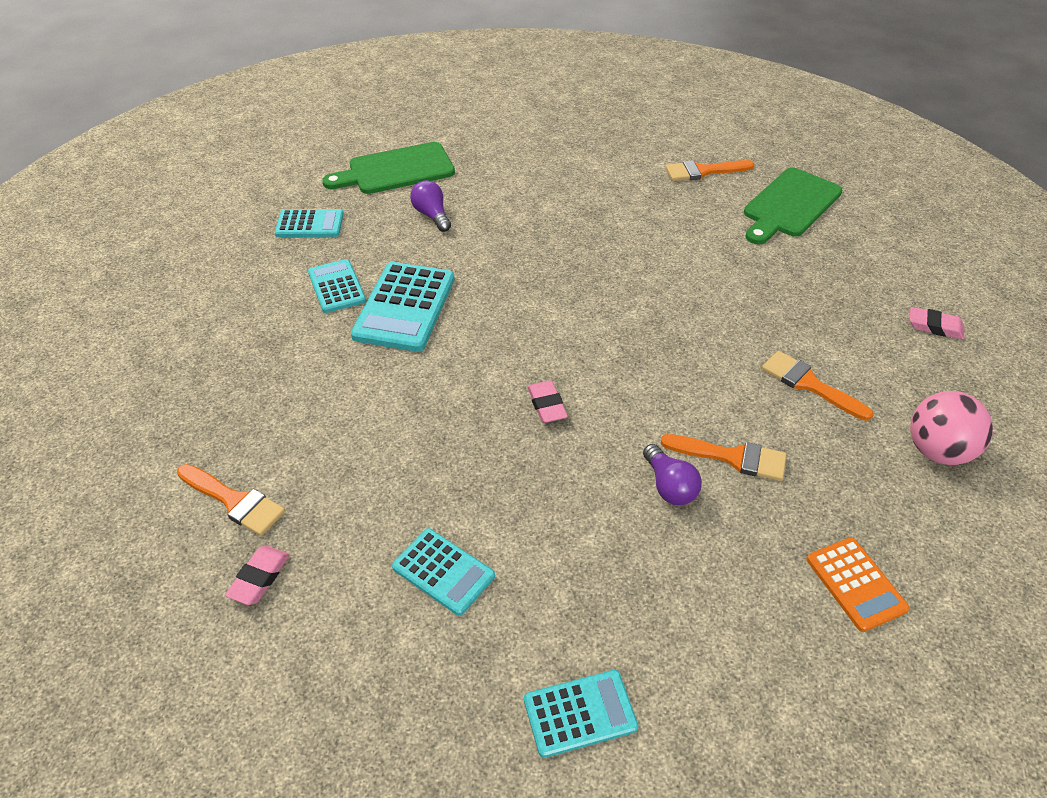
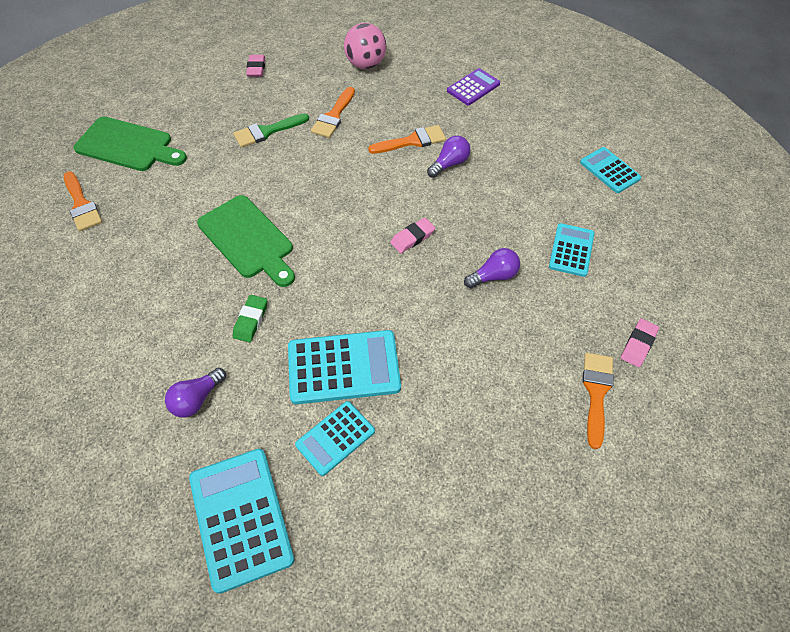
camera: 110 degrees left, 10 degrees up
(259, 578) = (638, 345): pink eraser -> pink eraser turned 60 degrees counterclockwise
(309, 224) = (241, 518): turquoise calculator -> turquoise calculator, size x1.65
(396, 170) = (113, 472): green cutting board -> green cutting board (248, 239)
(447, 465) = (493, 276): none -> purple light bulb
(497, 257) = (251, 320): none -> green eraser
(732, 457) = (412, 141): orange brush -> orange brush turned 75 degrees clockwise
(789, 314) = (267, 131): none -> green brush
(855, 584) = (473, 87): orange calculator -> purple calculator

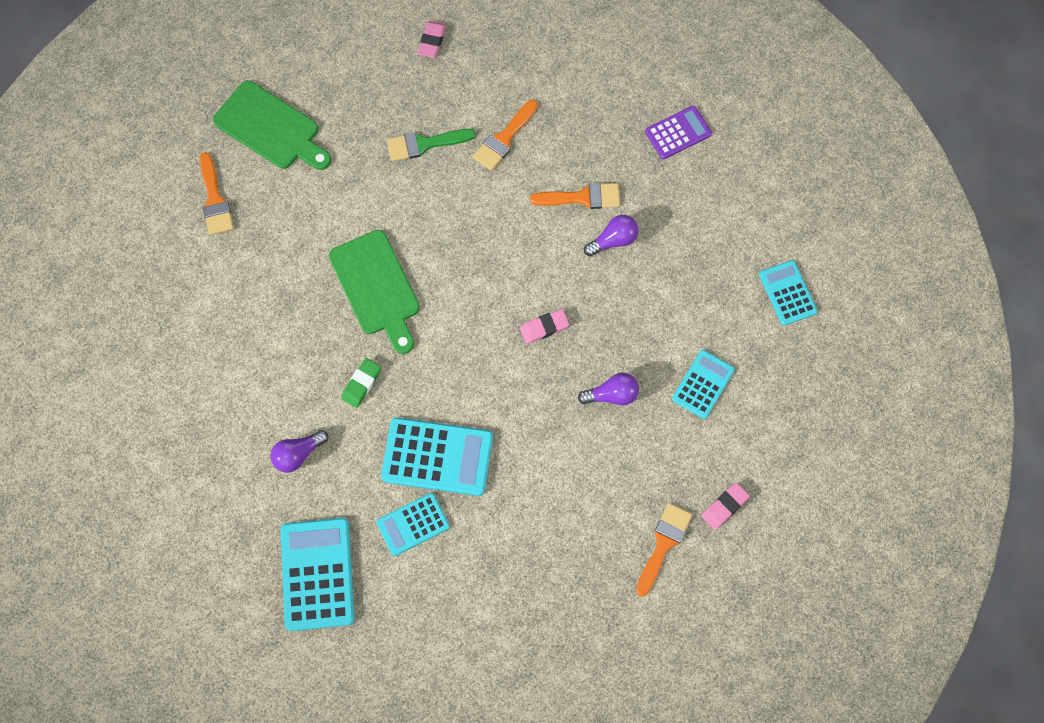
camera: 15 degrees right, 15 degrees up
(366, 64) = (562, 65): pink ball -> none

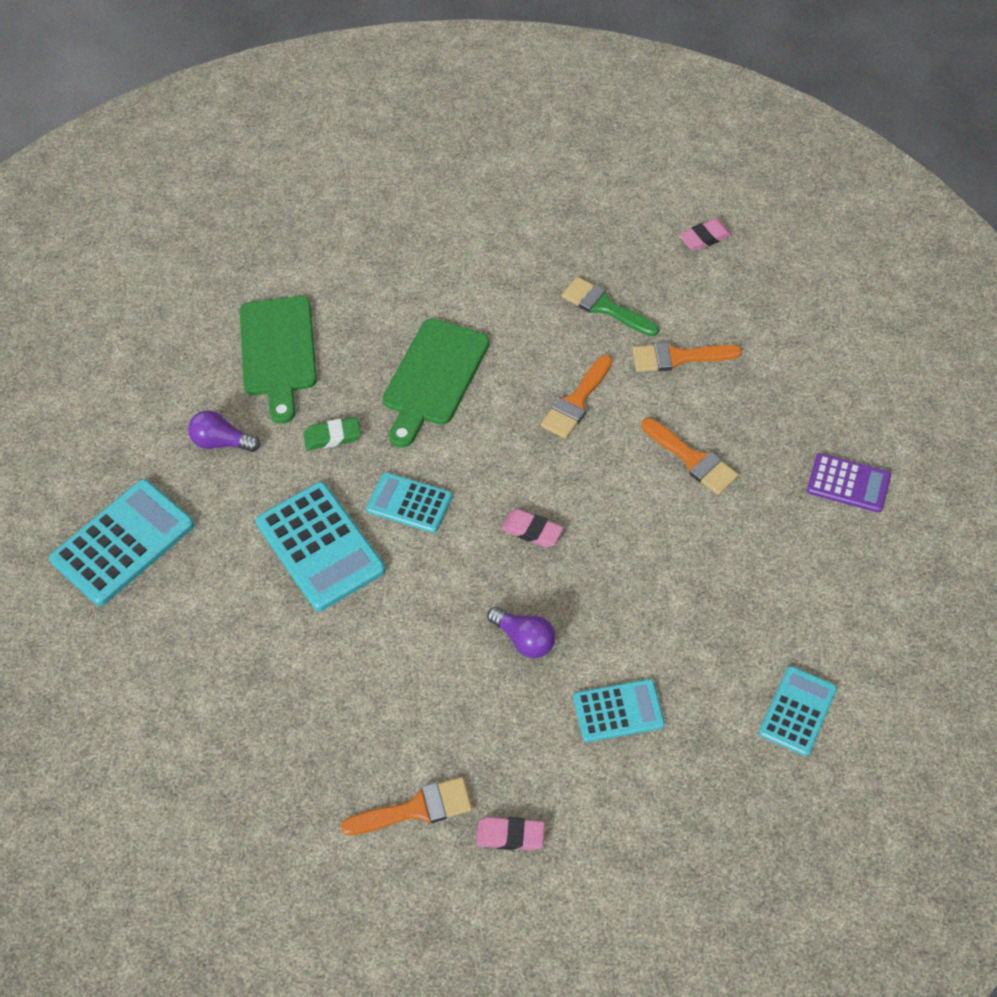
camera: 50 degrees right, 15 degrees down
(215, 200) = (391, 213): orange brush -> orange brush (576, 402)
(270, 128) = (496, 198): green cutting board -> green cutting board (278, 352)
(413, 524) = (237, 578): turquoise calculator -> turquoise calculator (409, 503)
(613, 240) = (679, 517): purple light bulb -> none

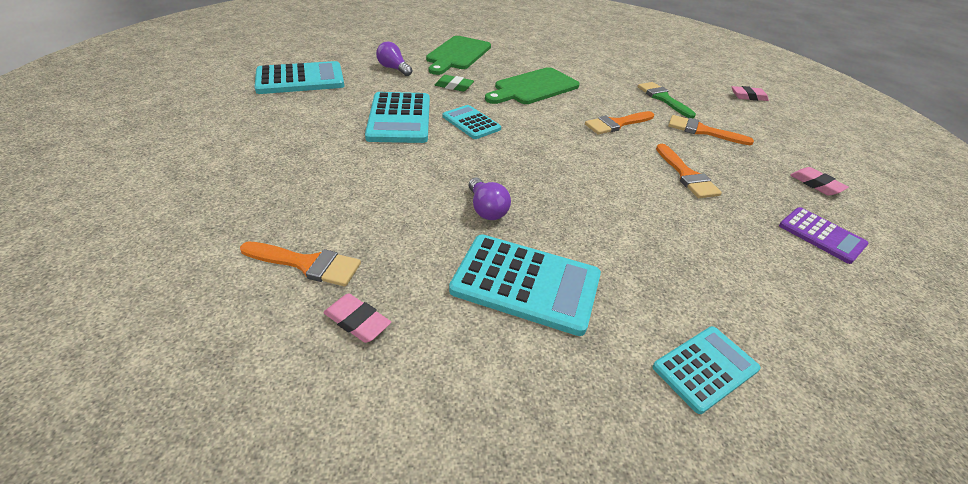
camera: 25 degrees right, 15 degrees down
(532, 531) = (540, 162): pink eraser -> pink eraser (816, 184)
(618, 711) = (525, 283): turquoise calculator -> turquoise calculator, size x1.65

